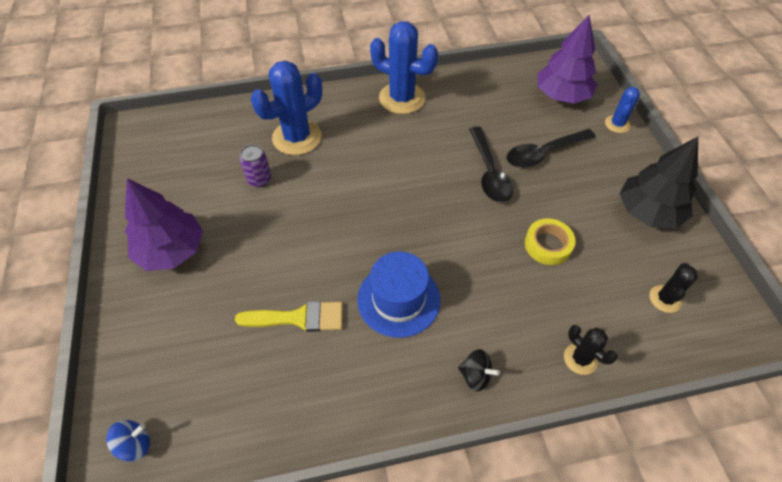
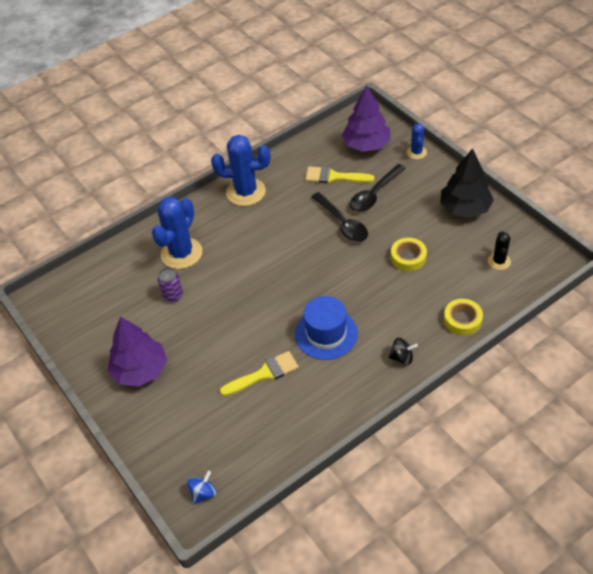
camera: 20 degrees left, 5 degrees down
(507, 117) = (334, 177): none -> yellow brush
(580, 359) = (462, 320): black cactus -> yellow tape

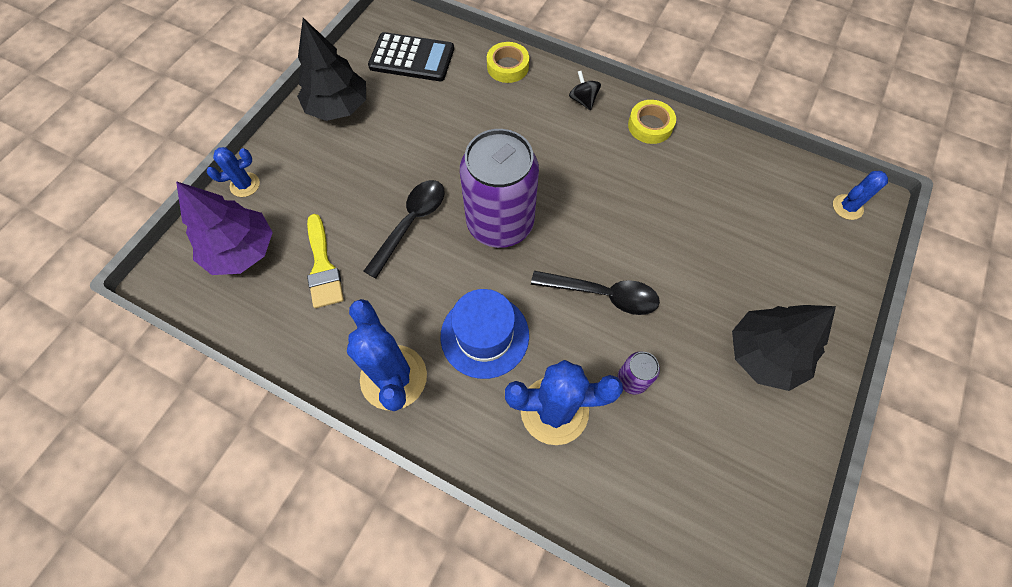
camera: 120 degrees left, 15 degrees up
(140, 370) = (764, 355): purple tree -> black tree
(203, 493) = (847, 207): blue spinning top -> blue cactus
(264, 374) = (679, 214): yellow brush -> none
(316, 268) = (500, 223): none -> purple can
(326, 333) = (591, 176): blue hat -> blue hat (484, 335)
(374, 194) = (343, 206): black spoon -> black spoon (602, 294)
(408, 257) = (441, 137): yellow tape -> yellow tape (650, 126)
(499, 261) = (412, 58): black cactus -> black calculator

